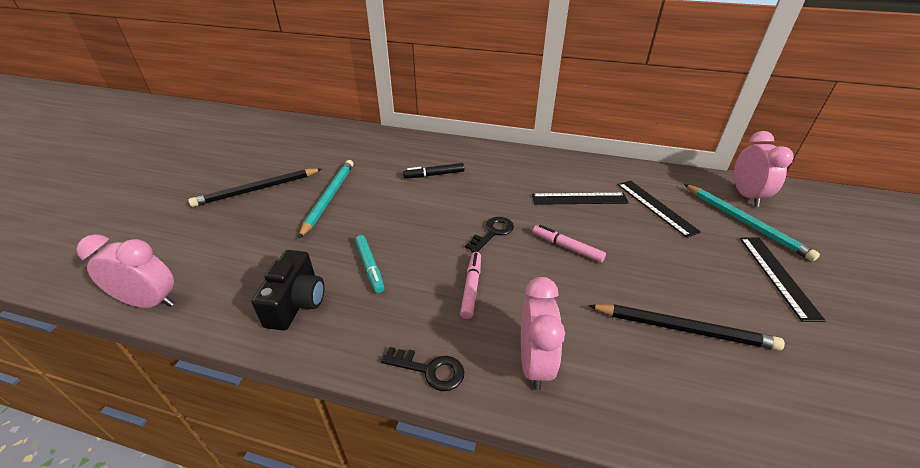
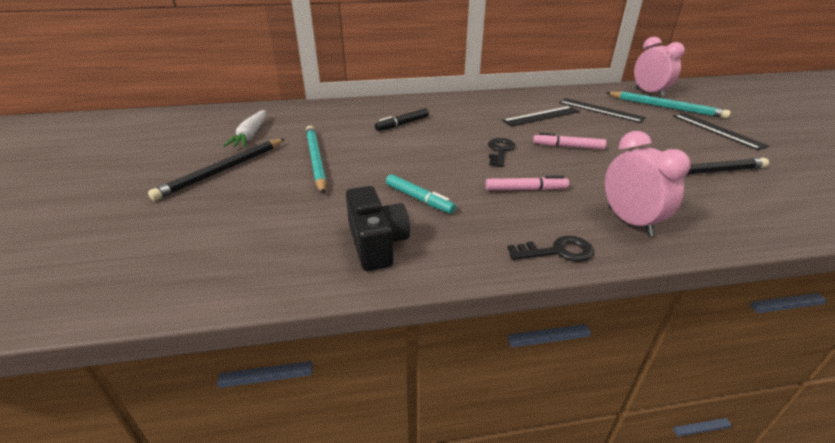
camera: 25 degrees left, 5 degrees down
(150, 302) = (196, 293): pink clock -> none
(305, 157) = (250, 135): none -> white carrot
(471, 288) = (525, 189): pink marker -> pink marker turned 105 degrees clockwise

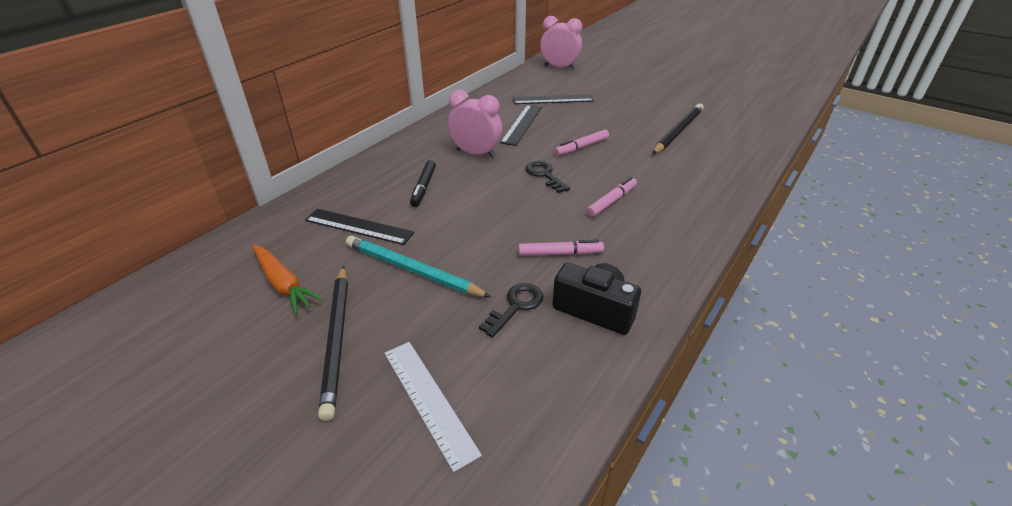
camera: 45 degrees left, 5 degrees up
(201, 223) = (429, 400): none -> white ruler
(250, 135) = (283, 284): white carrot -> orange carrot
(419, 199) = (560, 253): turquoise marker -> pink marker
(557, 251) = (695, 238): black key -> black key (516, 306)
(629, 221) = (696, 191): pink clock -> pink clock (476, 153)
(665, 107) = (587, 78): turquoise pencil -> none
(717, 130) = (642, 88): black ruler -> black ruler (359, 226)

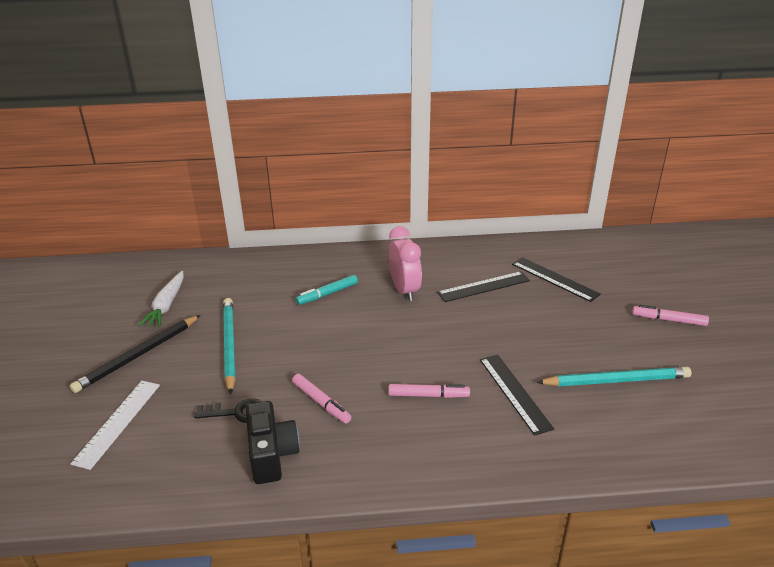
camera: 50 degrees right, 5 degrees down
(283, 284) = (166, 305): orange carrot -> white carrot
(359, 226) = (250, 296): black ruler -> black ruler (514, 393)
(423, 187) = (327, 294): black marker -> turquoise marker
(544, 175) = (420, 340): black key -> none
(559, 67) = (625, 250): pink clock -> none
(581, 147) = (494, 336): pink marker -> pink marker (669, 320)
(677, 131) = (616, 380): black pencil -> turquoise pencil

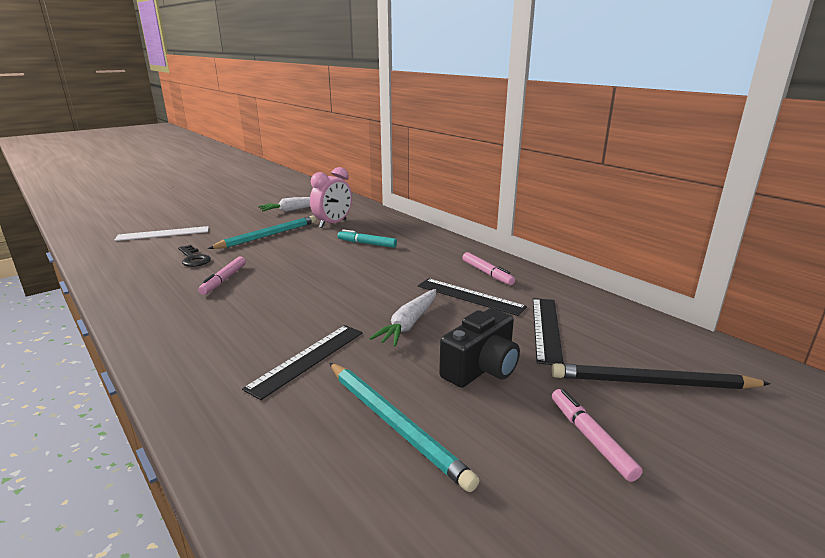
camera: 55 degrees right, 10 degrees down
(138, 356) = (234, 219): black pencil -> black pencil (652, 383)
(271, 454) = (151, 281): black camera -> black camera (481, 368)
(404, 290) = (412, 266): pink clock -> pink clock (333, 223)
(428, 395) = (267, 317): pink marker -> pink marker (487, 273)
(501, 329) = (409, 324): none -> white carrot

